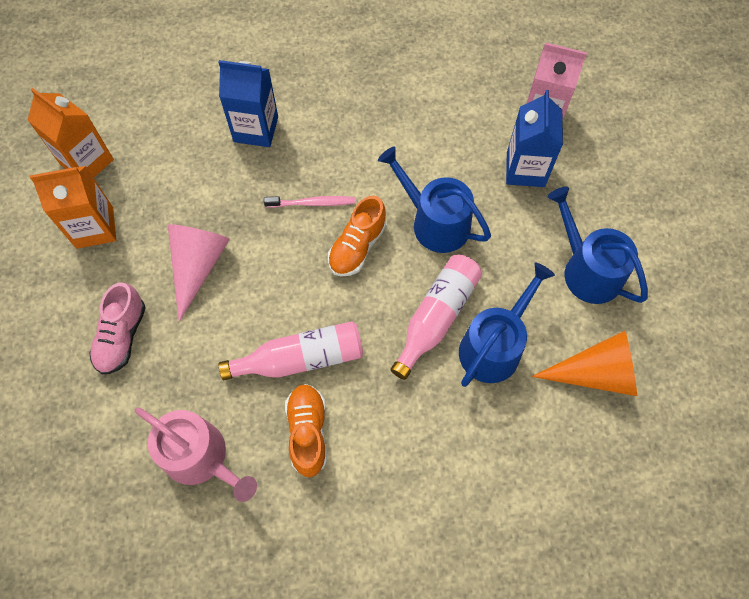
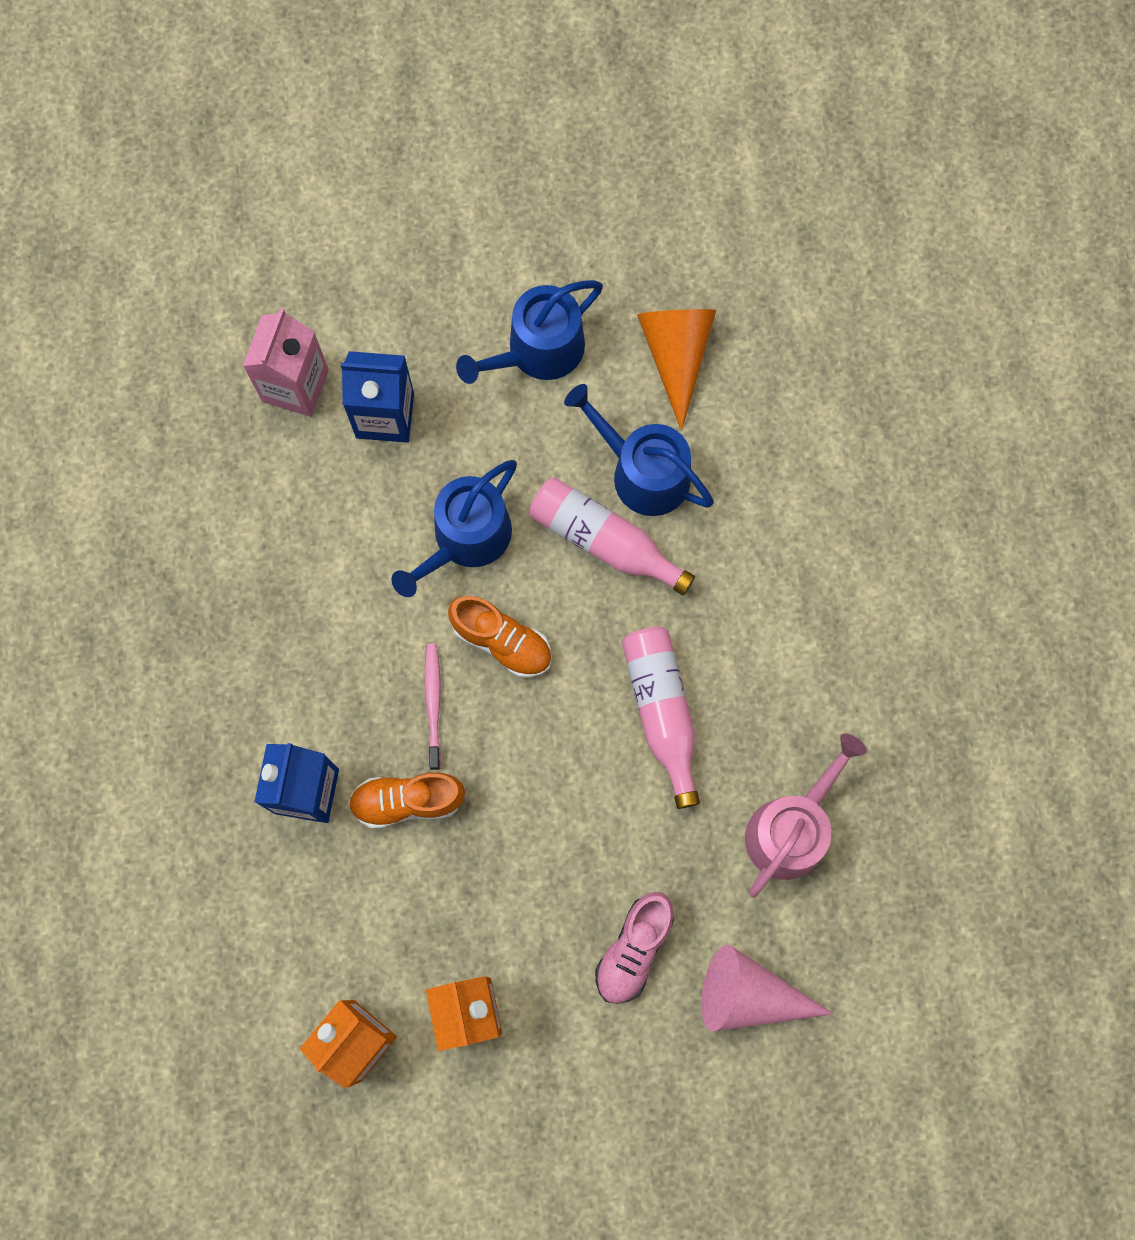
camera: 90 degrees left, 10 degrees up
(122, 336) = (633, 949): pink shoe -> pink shoe turned 105 degrees clockwise
(198, 266) = (530, 857): pink cone -> pink cone (749, 995)
(308, 432) = (756, 699): orange shoe -> orange shoe (407, 801)

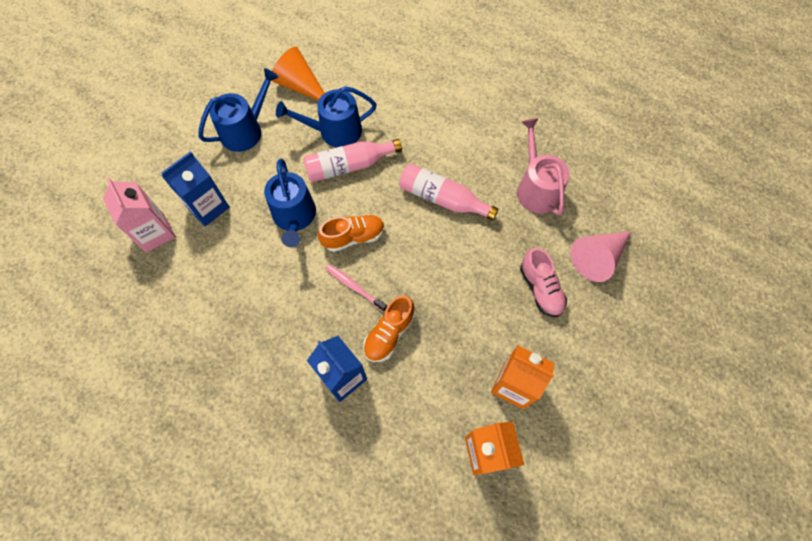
camera: 50 degrees left, 10 degrees down
(538, 351) = (245, 130): blue watering can -> blue watering can turned 135 degrees counterclockwise

